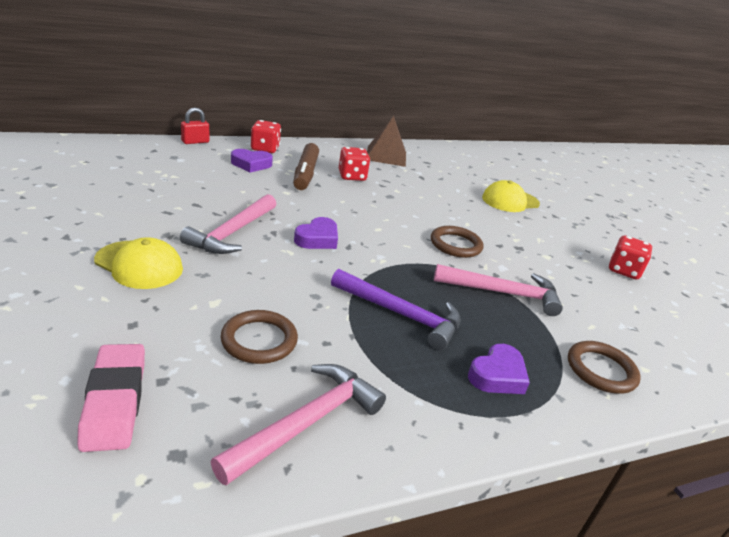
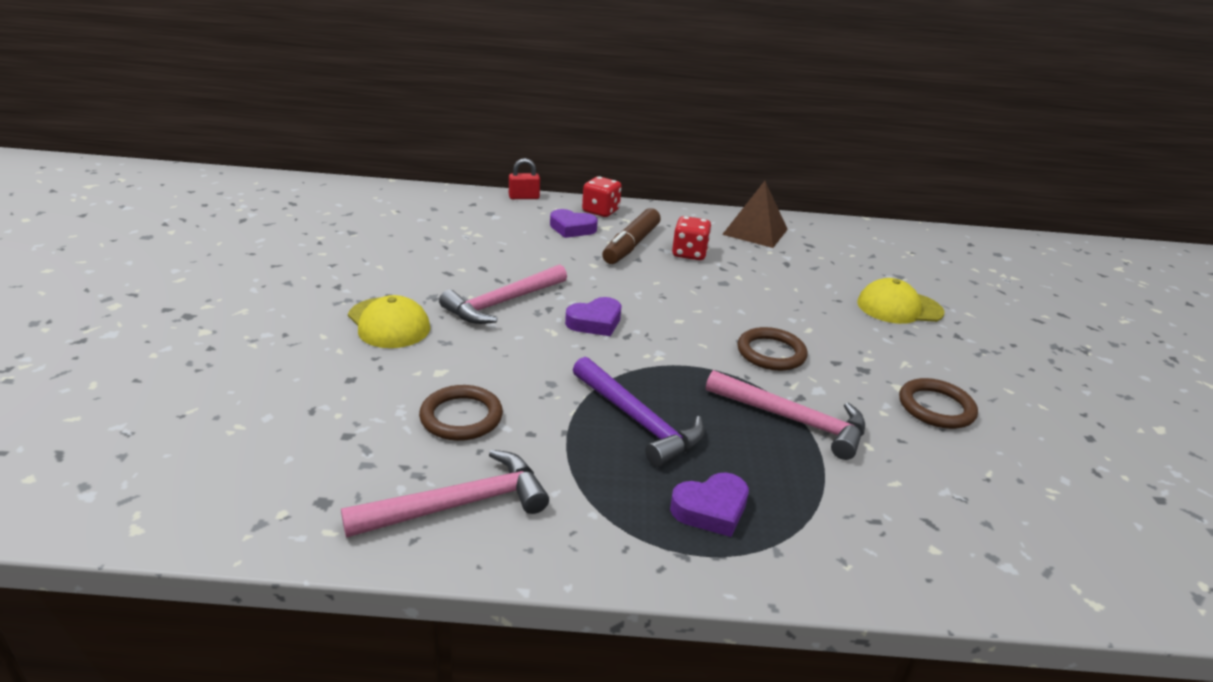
camera: 25 degrees right, 0 degrees up
(115, 401) = (297, 444): pink eraser -> none
(601, 370) = (863, 535): brown ring -> brown ring (936, 407)
(623, 270) = (1012, 423): red dice -> none

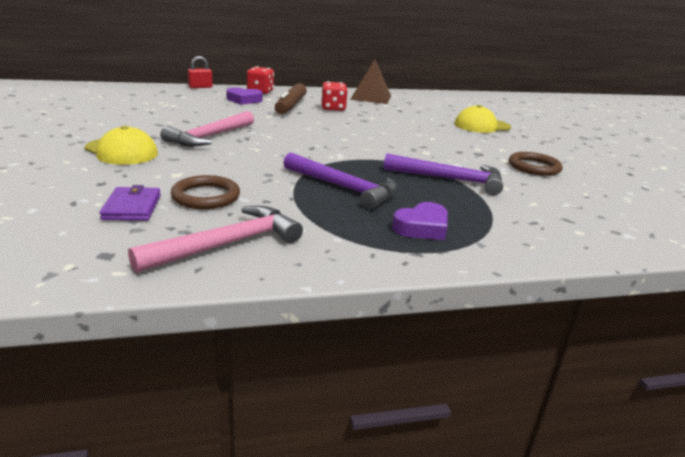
camera: 15 degrees left, 5 degrees down
(372, 426) = (132, 207): none -> purple wallet
(595, 322) = (285, 142): purple heart -> none
(771, 353) = (415, 150): brown ring -> none
(793, 420) = (450, 179): pink hammer -> purple hammer

